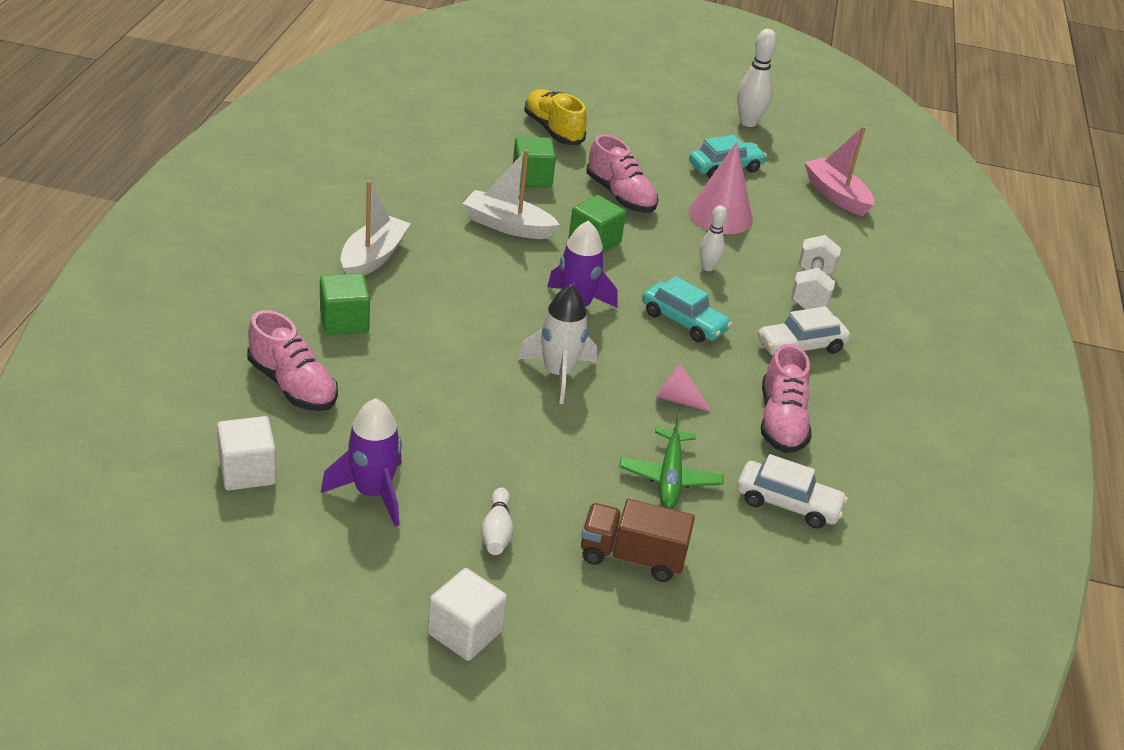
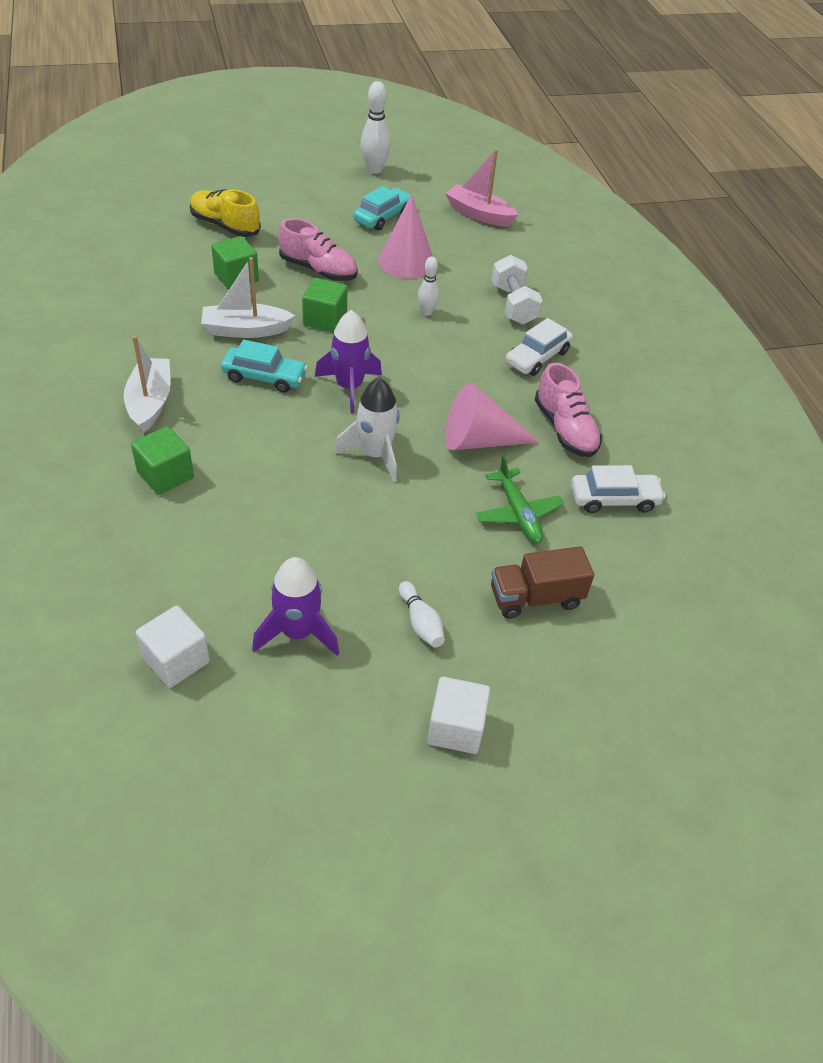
camera: 25 degrees left, 10 degrees up
(292, 385) = (161, 557): pink shoe -> none
(677, 399) = (479, 440): pink cone -> pink cone, size x1.87
(684, 322) = (440, 368): turquoise car -> turquoise car (264, 377)

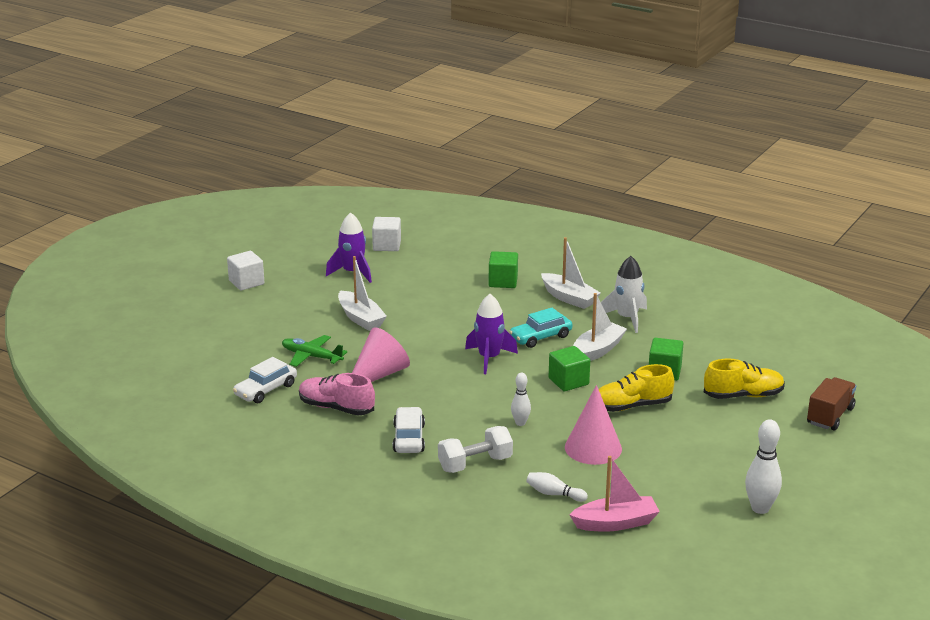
camera: 140 degrees right, 20 degrees down
(318, 270) = (632, 406): pink shoe -> yellow shoe
(375, 455) = (422, 339): white rocket -> white rocket (627, 318)
(383, 217) = (672, 471): turquoise car -> none
(396, 535) = (360, 318): none -> white boat
(421, 622) = (304, 300): white bowling pin -> white bowling pin (554, 494)
(513, 305) = (475, 464): white dumbbell -> white dumbbell turned 60 degrees counterclockwise
(535, 597) = (261, 332): brown truck -> brown truck (830, 416)

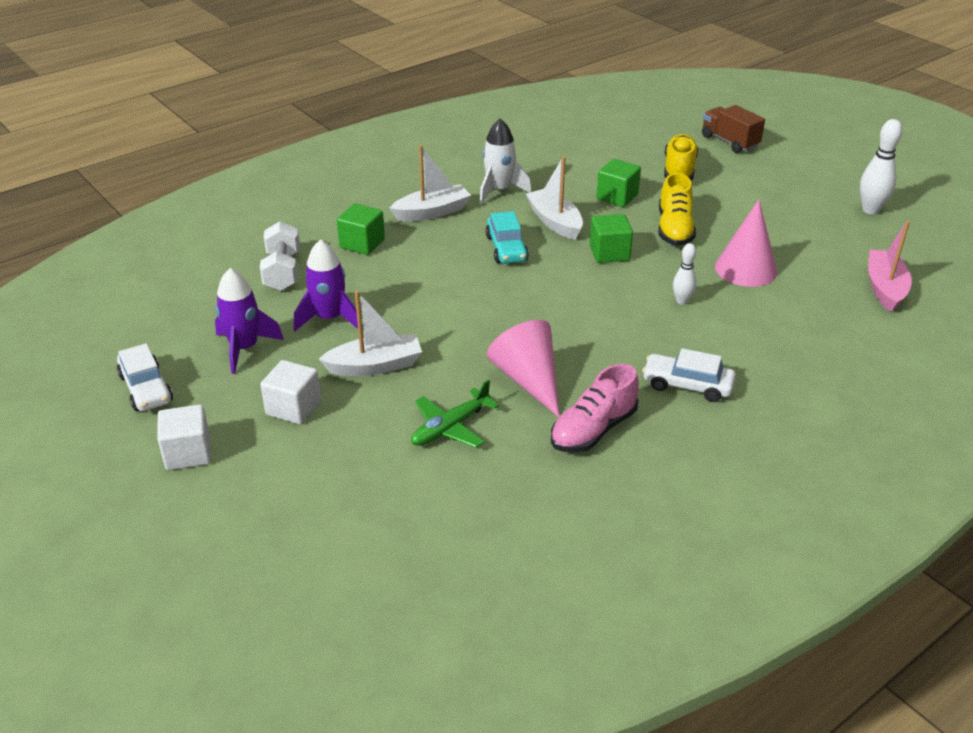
camera: 70 degrees left, 10 degrees up
(266, 390) = (518, 487): white car -> white car (146, 388)
(387, 245) = (193, 306): white cube -> white cube (293, 408)
(475, 464) = (756, 349): white dumbbell -> white dumbbell (282, 272)
(489, 358) = (533, 291): purple rocket -> purple rocket (329, 318)
(554, 494) = (827, 311): white bowling pin -> none

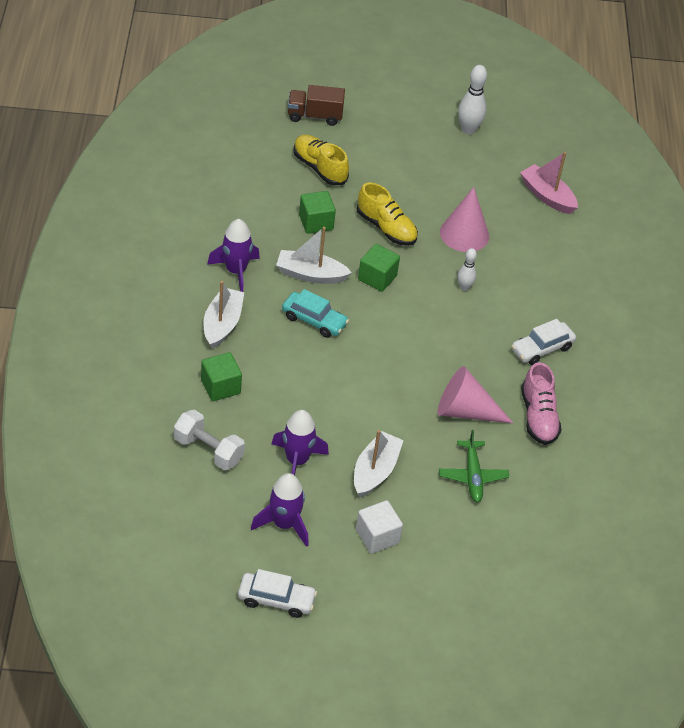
camera: 55 degrees left, 10 degrees up
(188, 453) = (371, 613): white cube -> none
(499, 191) = (236, 271): white rocket -> purple rocket

